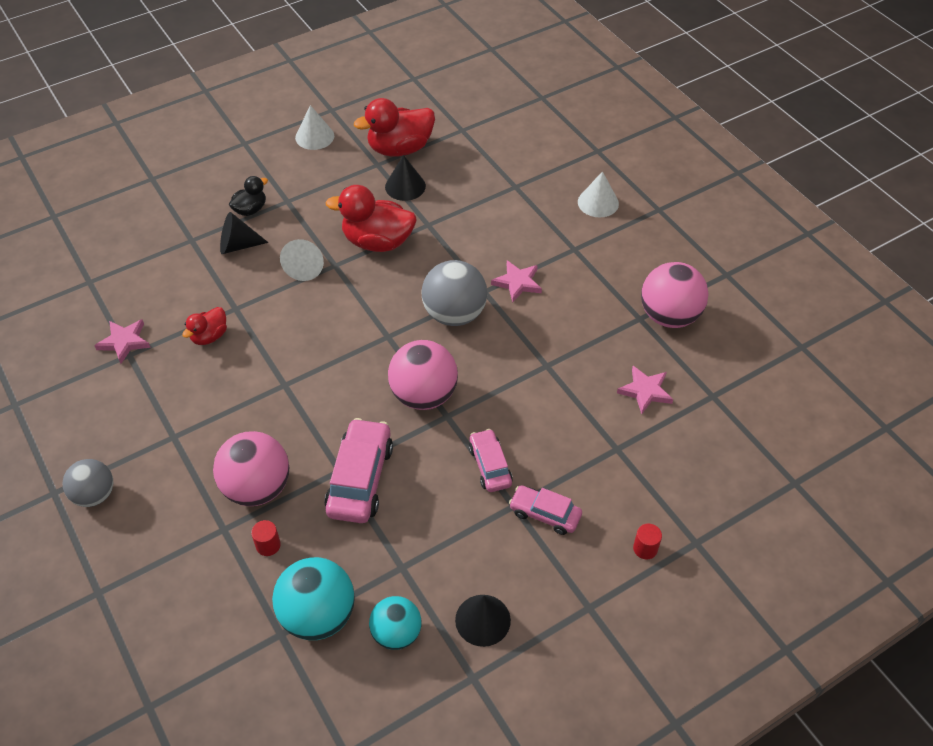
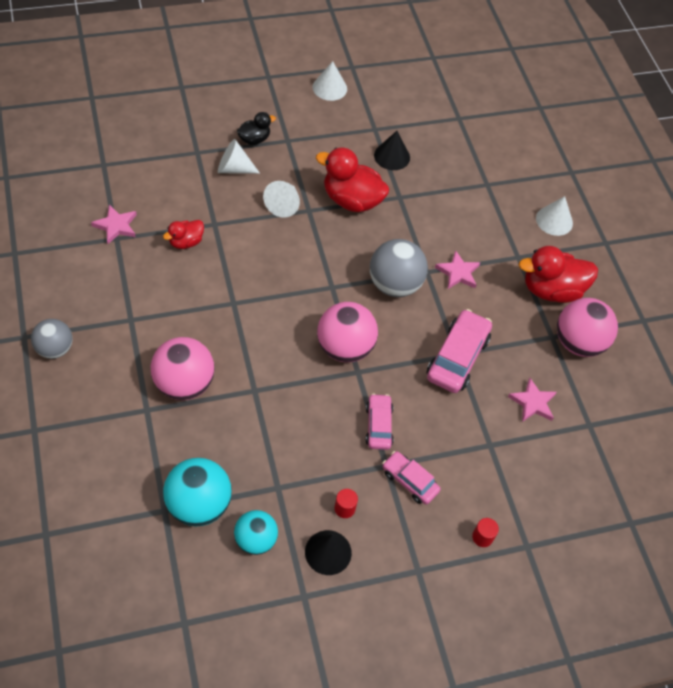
camera: 10 degrees right, 5 degrees up
(238, 245) = (234, 168): black cone -> white cone
(268, 545) = (177, 434): red cylinder -> red cylinder (344, 508)
(360, 479) = (268, 403): pink car -> pink car (457, 358)
(400, 149) = (399, 120): red duck -> red duck (551, 290)

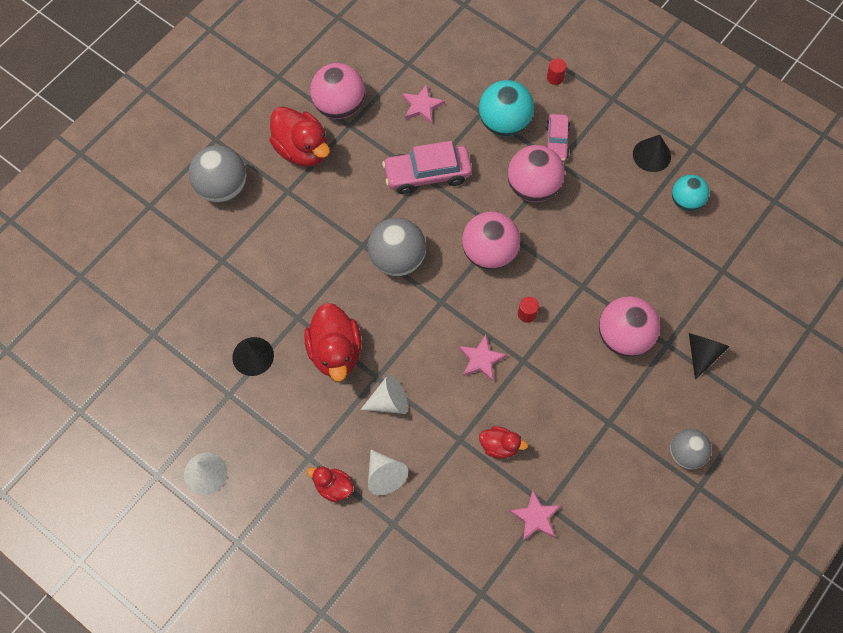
camera: 120 degrees left, 10 degrees up
(113, 428) = (702, 353): none -> black cone
(198, 505) = (698, 253): turquoise ball -> turquoise ball (504, 123)
(254, 139) = (333, 487): black duck -> red duck
(344, 508) = (613, 166): red cylinder -> red cylinder (527, 314)
(378, 426) = (533, 187): pink car -> pink ball
(458, 273) = (343, 223): pink star -> pink star (481, 359)
(554, 220) = (222, 187): white cone -> grey ball

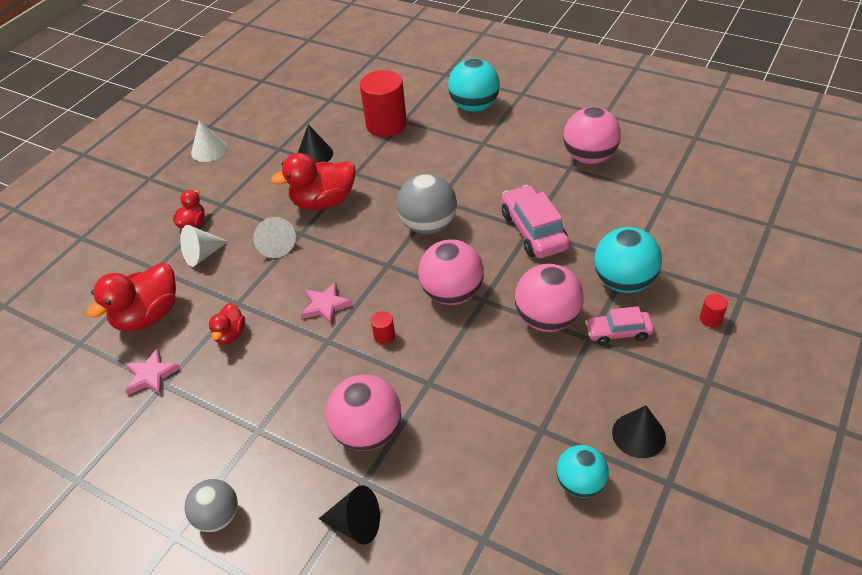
camera: 85 degrees right, 20 degrees down
(222, 187) = (474, 106): grey ball -> turquoise ball
(224, 278) = (386, 125): none -> red cylinder
(302, 150) = (530, 143): red duck -> red duck (148, 316)
(422, 106) = (616, 213): pink star -> none

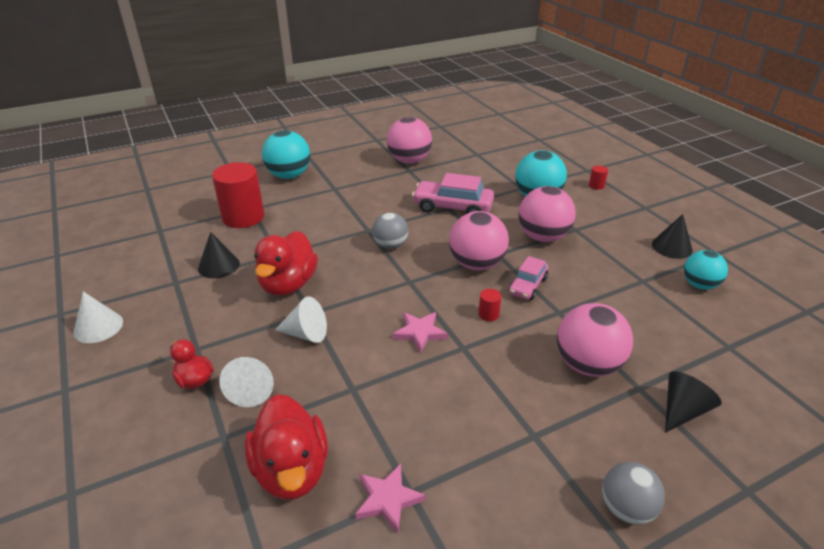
camera: 60 degrees left, 10 degrees down
(230, 334) = (391, 410): red duck -> none
(428, 225) = (390, 245): grey ball -> grey ball, size x0.64
(618, 332) = (580, 218): pink car -> pink car (528, 286)

